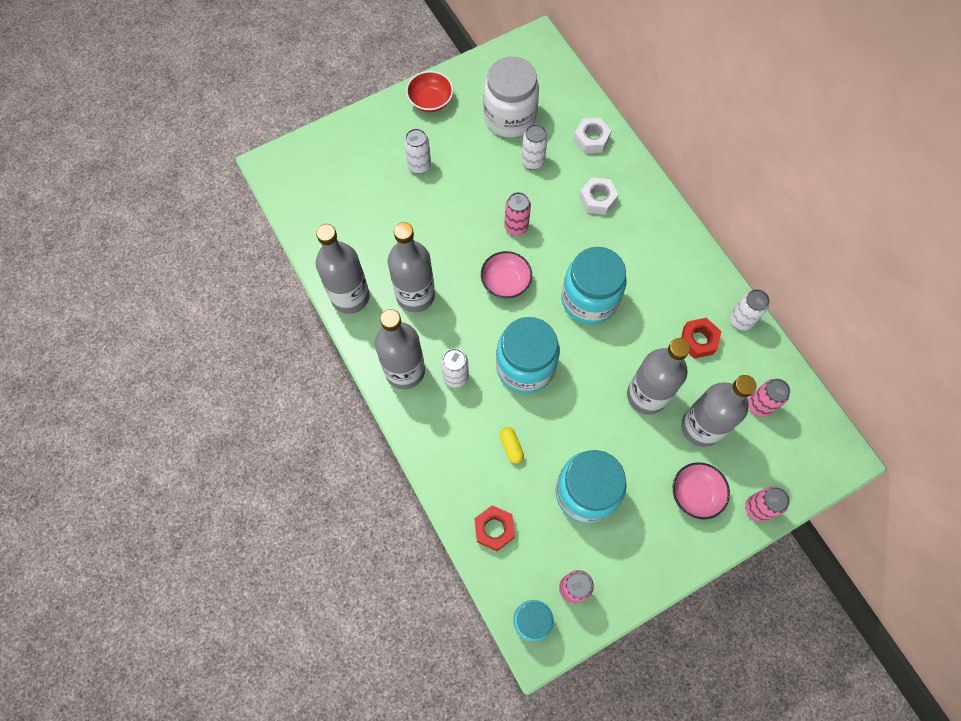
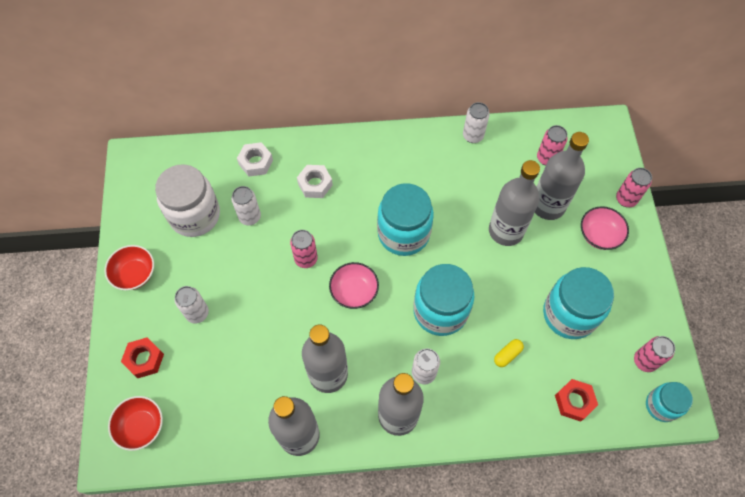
camera: 65 degrees left, 5 degrees down
(304, 174) = (141, 426): none -> red bowl
(511, 447) = (507, 355): yellow capsule -> yellow capsule turned 45 degrees counterclockwise
(698, 340) = (476, 172): red nut -> red nut (144, 359)

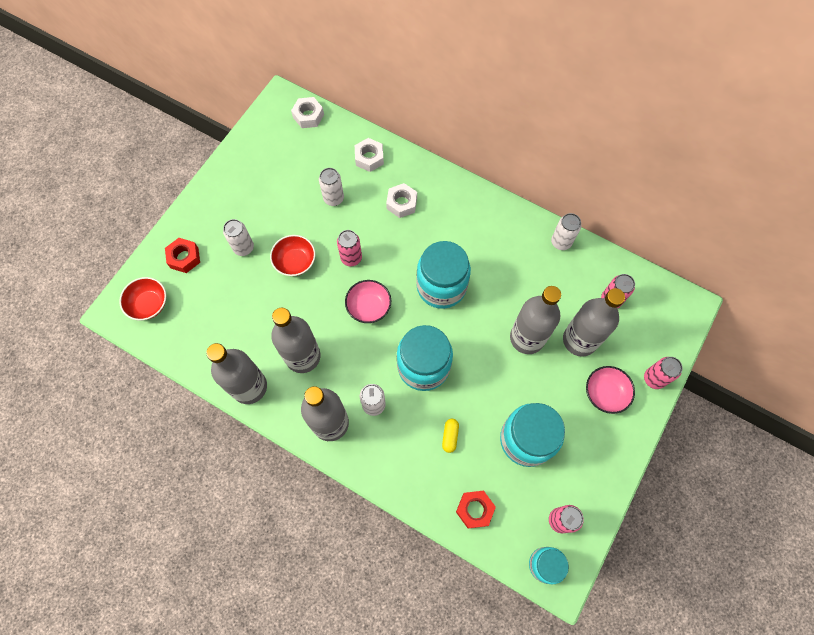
camera: 35 degrees right, 5 degrees up
(134, 274) = (221, 189): red bowl -> red bowl (295, 261)
(170, 158) = (308, 116): none -> white nut
(195, 215) = (294, 172): white jar -> none
(507, 355) = (450, 436): yellow capsule -> yellow capsule turned 75 degrees counterclockwise

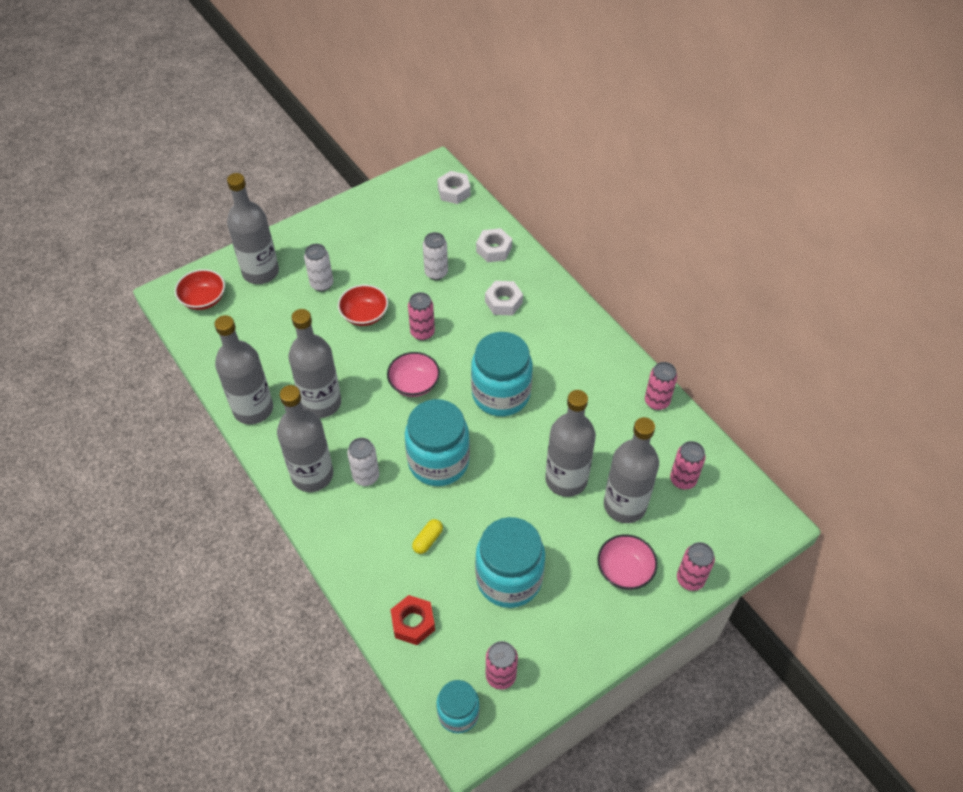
camera: 25 degrees right, 15 degrees down
(184, 258) = (260, 272): red nut -> grey bottle
(561, 242) = (656, 401): white can -> pink can

